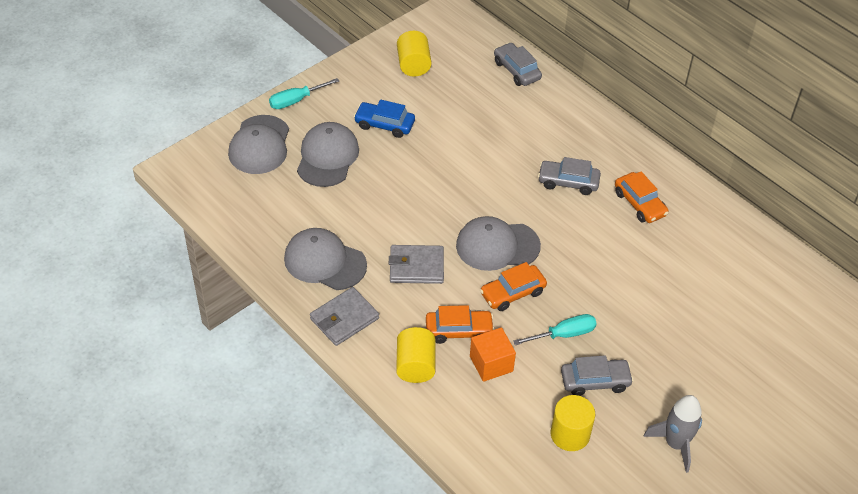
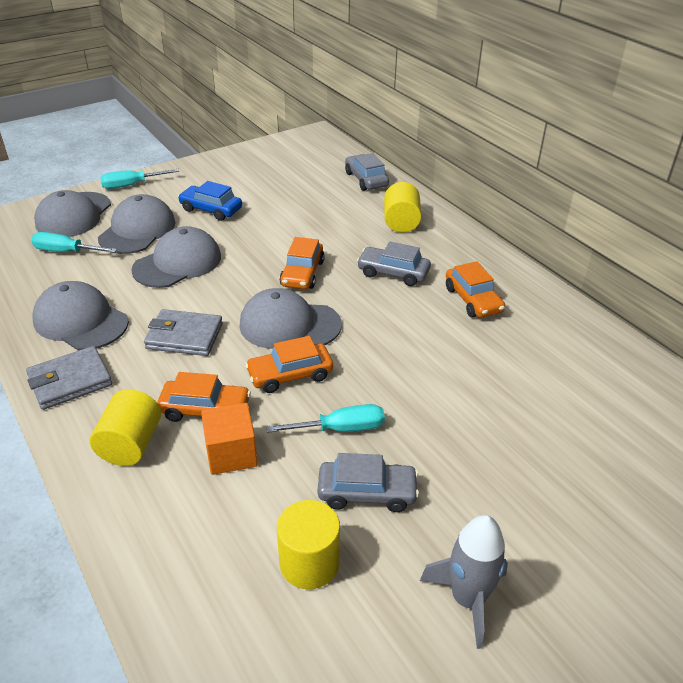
camera: 10 degrees right, 10 degrees down
(275, 189) = (66, 252): none -> turquoise screwdriver
(380, 191) = (177, 263): none -> grey cap
(413, 65) = (262, 168): yellow cylinder -> yellow cylinder (401, 222)
(491, 191) = (302, 273): none -> orange car

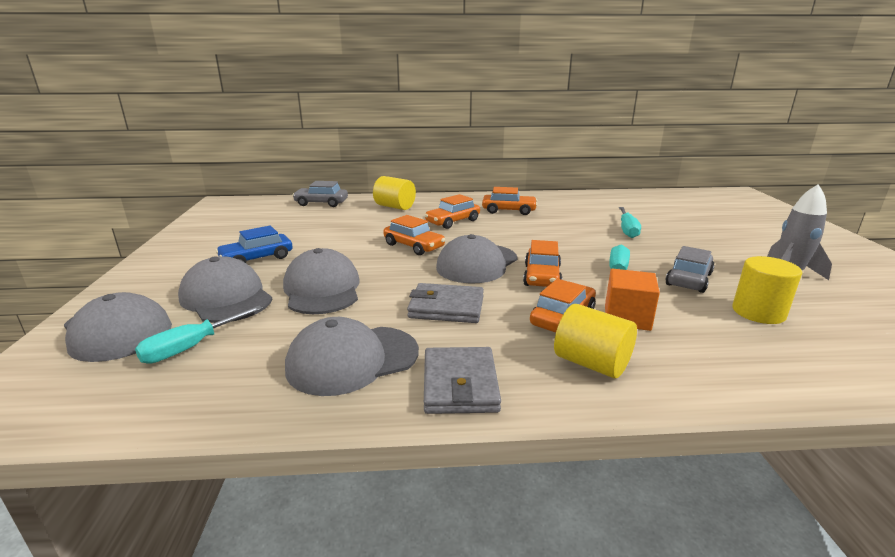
camera: 60 degrees left, 15 degrees down
(132, 185) = (128, 285): turquoise screwdriver -> turquoise screwdriver (627, 230)
(184, 336) = (446, 307): grey wallet -> grey wallet turned 60 degrees clockwise
(393, 273) = (453, 221): grey car -> orange car

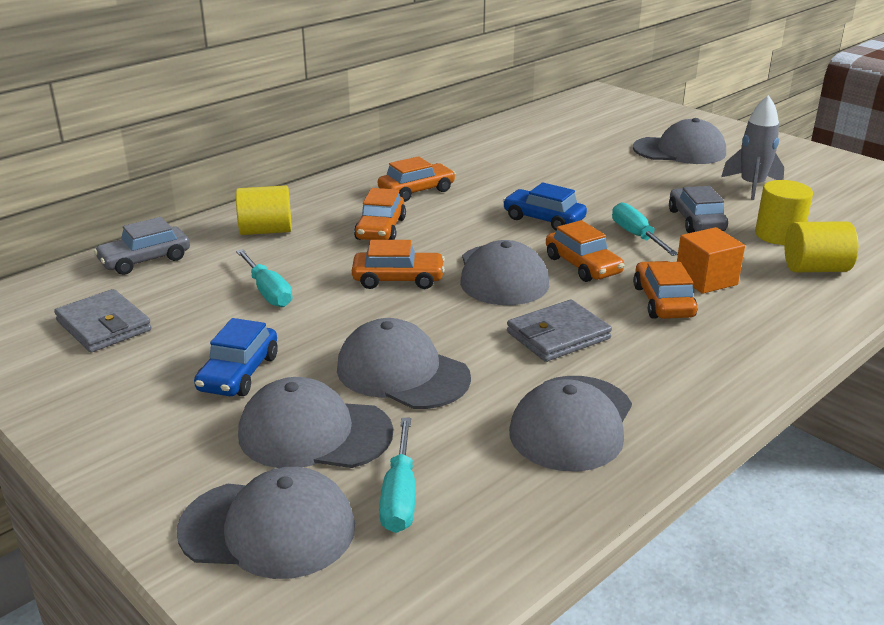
camera: 40 degrees left, 5 degrees up
(460, 384) = (685, 397): grey wallet -> grey wallet (104, 326)
(563, 244) = (543, 219): none -> blue car
(591, 363) = (740, 333): yellow cylinder -> yellow cylinder (815, 269)
(627, 230) = (572, 179): turquoise screwdriver -> turquoise screwdriver (267, 291)
(752, 236) = (679, 151): none -> grey cap

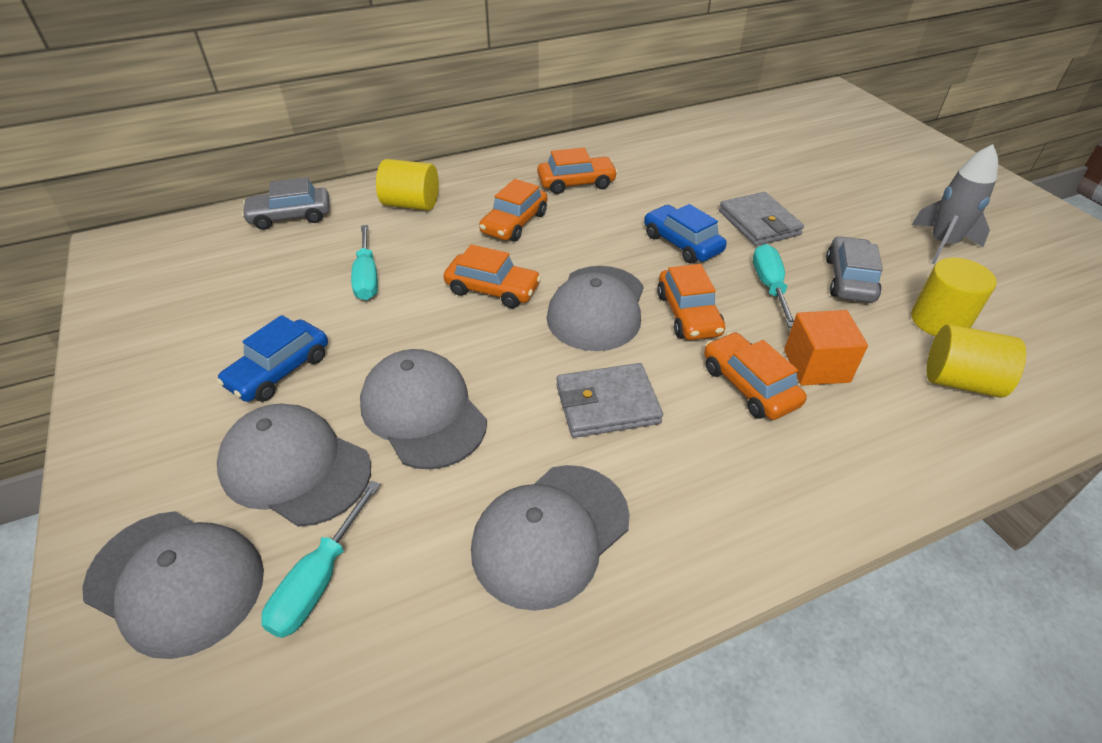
camera: 20 degrees right, 15 degrees up
(104, 326) = (209, 284): grey wallet -> grey wallet (759, 223)
(663, 301) = (749, 386): orange car -> orange car turned 45 degrees counterclockwise
(679, 151) = (881, 180): grey cap -> none

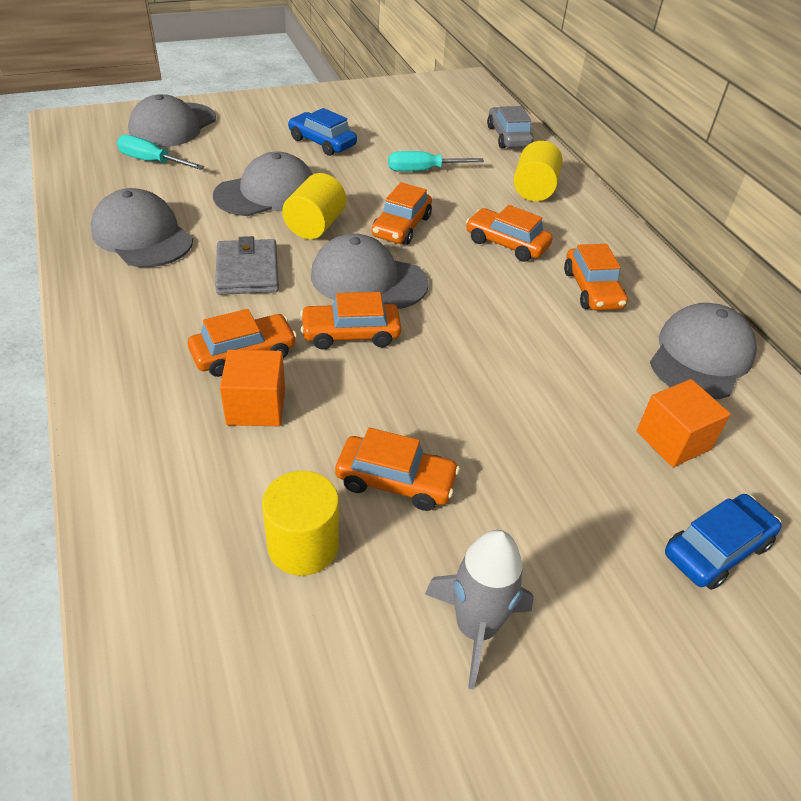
camera: 90 degrees right, 0 degrees up
(295, 467) = (235, 151): grey cap -> grey cap (701, 356)
(682, 243) = (473, 351): blue car -> blue car (716, 549)
(738, 165) = (673, 440): none -> orange cube
(759, 223) = (520, 426): grey wallet -> none
(769, 287) = (388, 404): turquoise screwdriver -> none
(849, 279) = (395, 481): grey car -> orange car
(960, 381) = (200, 521): yellow cylinder -> yellow cylinder (315, 226)

